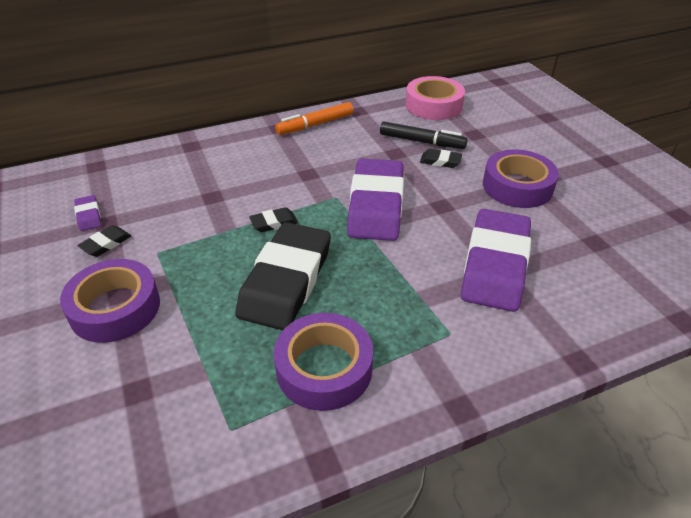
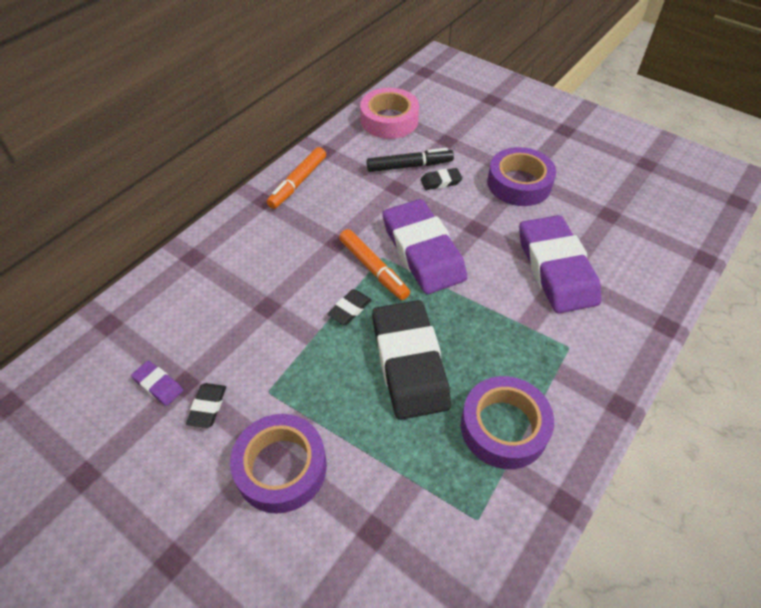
camera: 30 degrees left, 10 degrees up
(321, 202) = (373, 269): none -> orange marker

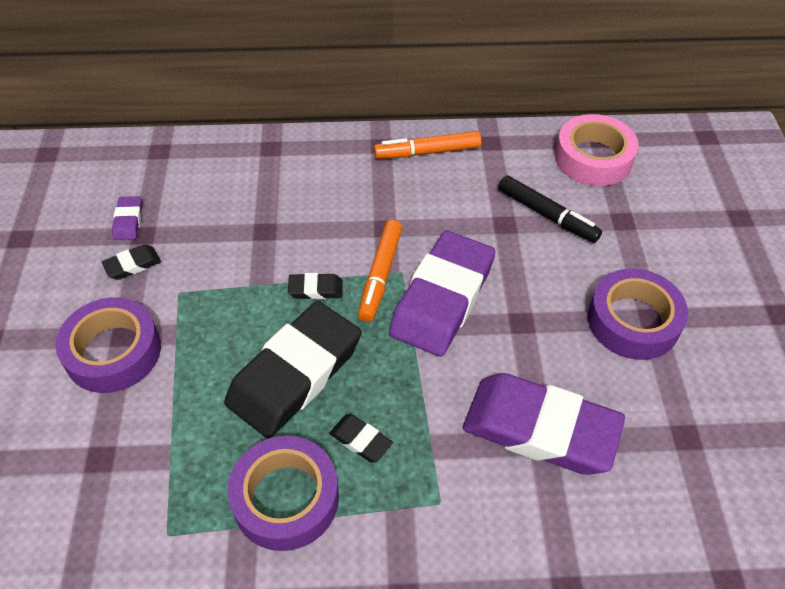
camera: 50 degrees right, 0 degrees up
(440, 181) = (554, 253): black eraser -> black eraser (360, 440)
(556, 269) = (540, 429): purple eraser -> purple eraser turned 75 degrees clockwise

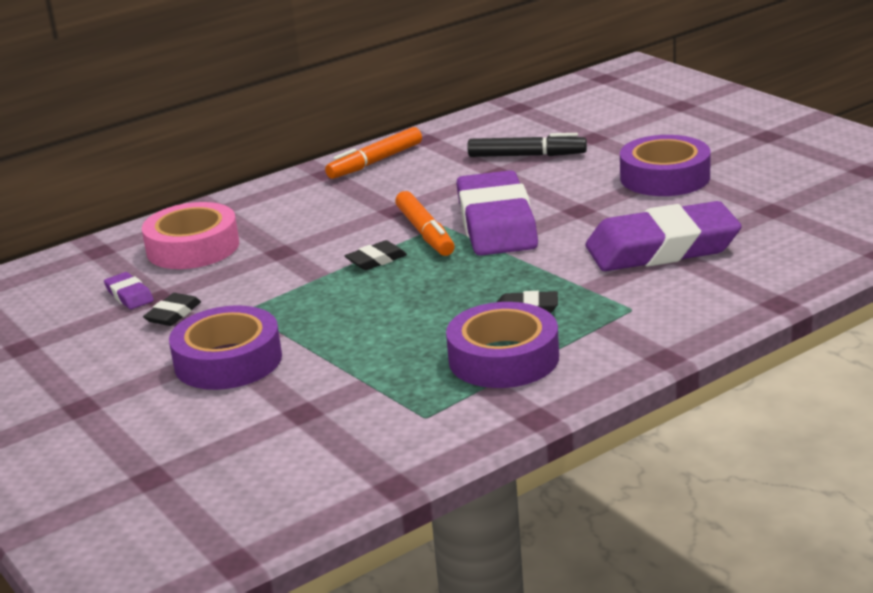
camera: 30 degrees left, 25 degrees down
(295, 374) = (421, 304): black eraser -> none
(593, 158) = (526, 117): pink tape -> pink tape (193, 247)

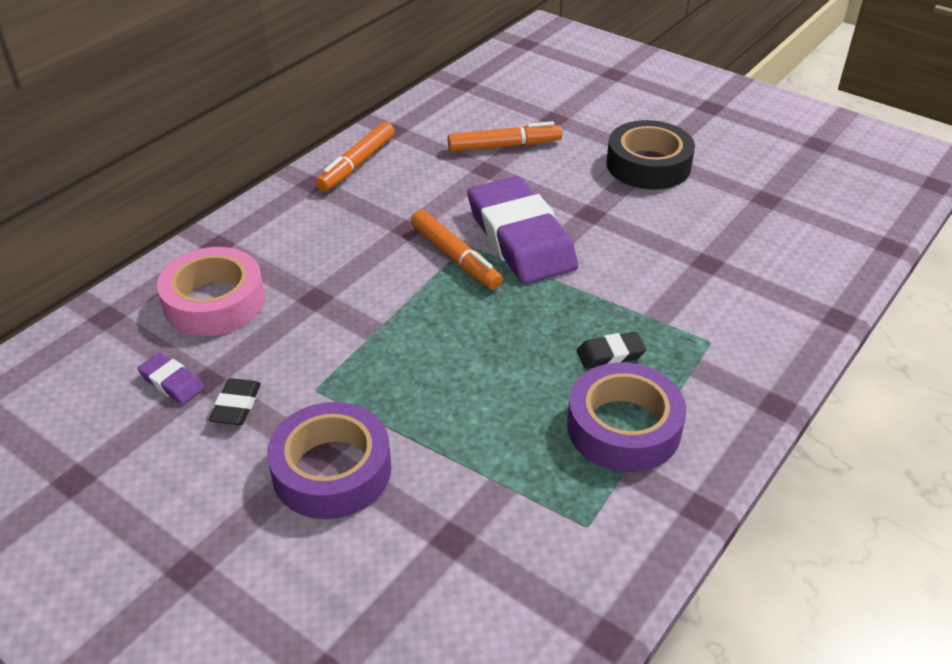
camera: 20 degrees left, 15 degrees up
(376, 260) = (423, 301): black eraser -> none
(527, 155) = (504, 146): black marker -> orange marker
(662, 248) = (695, 257): purple eraser -> none
(665, 177) = (648, 165): purple tape -> black tape

